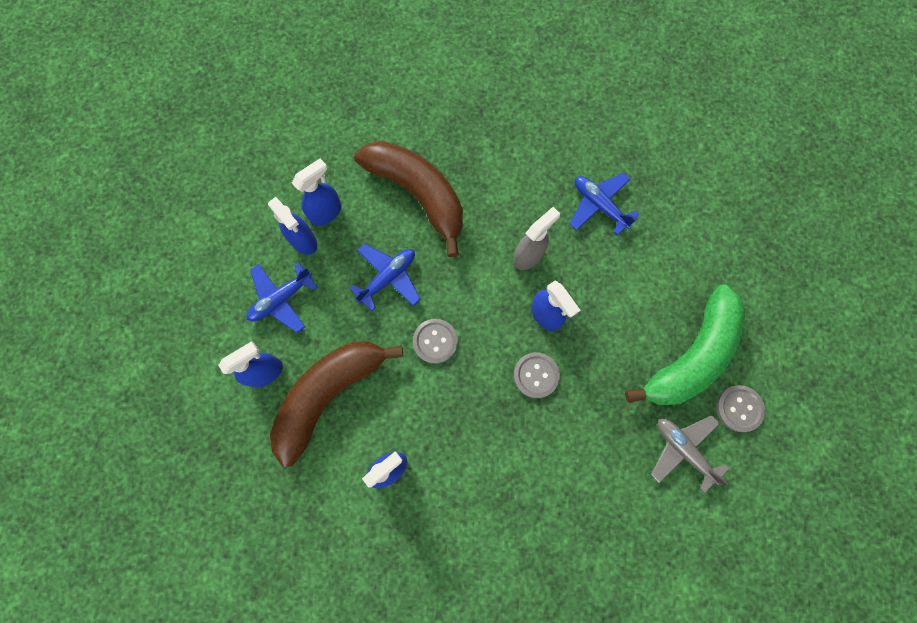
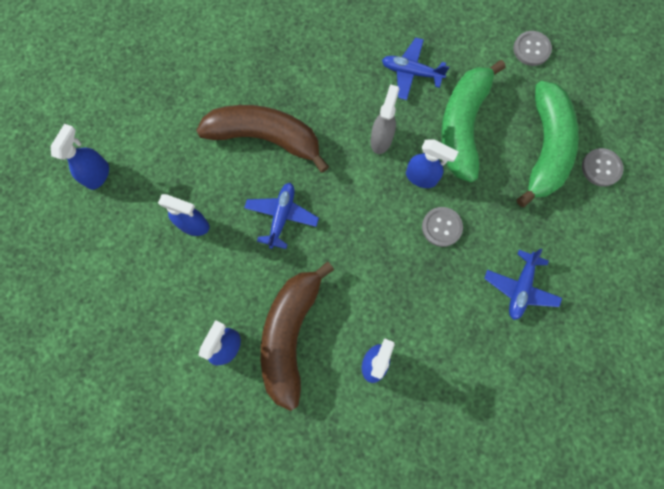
camera: 30 degrees left, 0 degrees up
(281, 299) = (204, 281): blue plane -> blue plane (520, 287)
(326, 212) = (199, 192): blue spray bottle -> blue spray bottle (98, 174)
(435, 341) = (349, 245): grey button -> grey button (531, 49)
(619, 286) = (462, 126): none -> green banana
(683, 449) = (580, 220): grey plane -> none

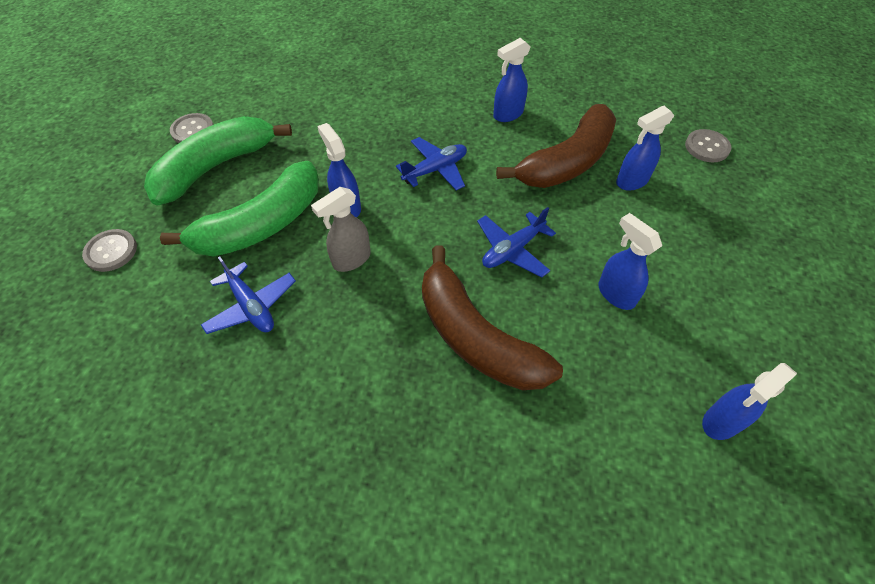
camera: 145 degrees left, 20 degrees down
(441, 227) = (368, 163): grey button -> grey button (707, 147)
(520, 287) = (350, 99): blue plane -> blue plane (435, 170)

